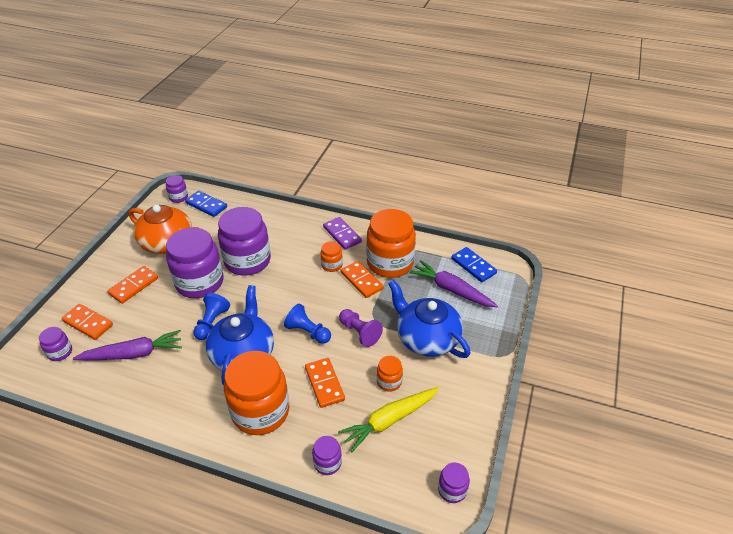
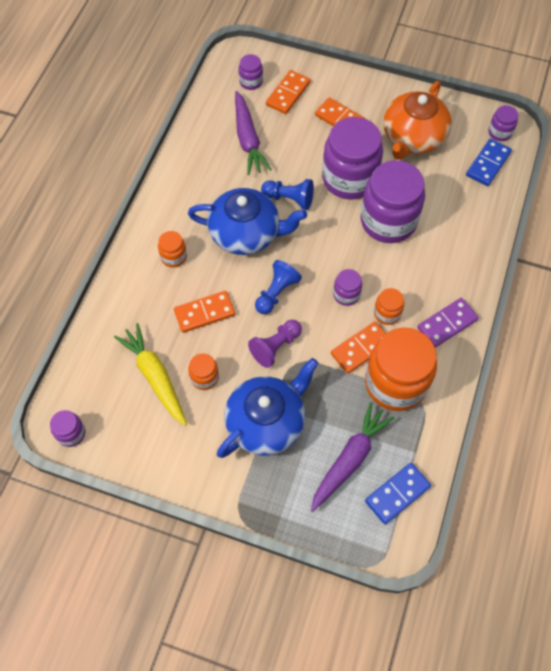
camera: 90 degrees right, 20 degrees up
(260, 411) = (173, 257): orange jar -> orange jar, size x0.45
(327, 463) = (112, 319): purple jar -> purple jar (346, 294)

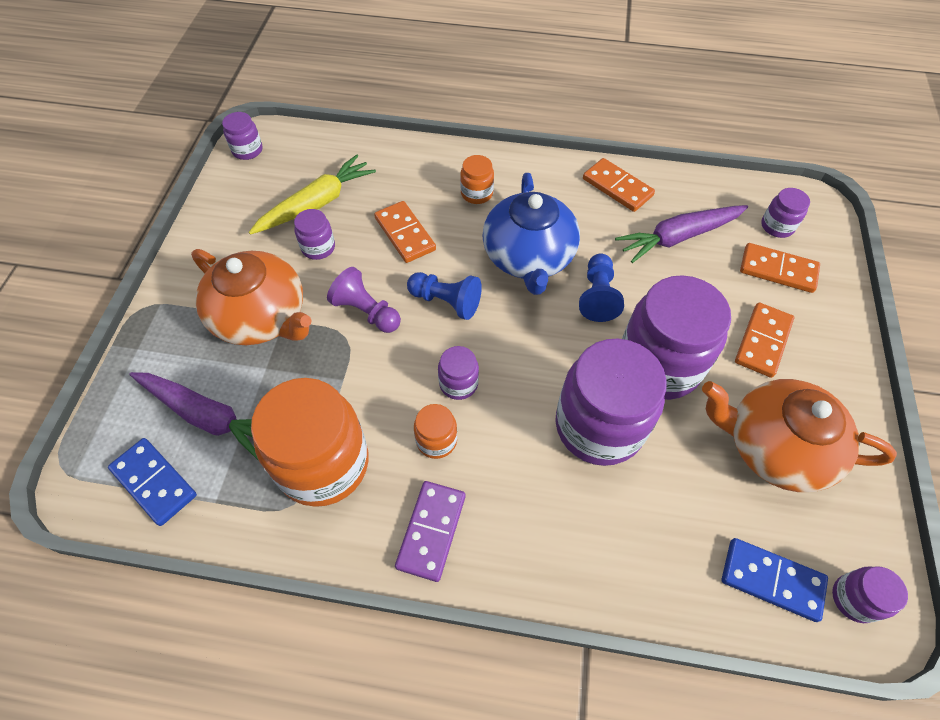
camera: 80 degrees right, 5 degrees down
(204, 377) = (318, 247): orange jar -> purple jar
(266, 421) = (262, 317): blue teapot -> orange teapot
(361, 348) = (374, 412): orange domino -> orange domino (617, 187)
(447, 324) = (431, 531): purple domino -> purple domino turned 60 degrees clockwise

